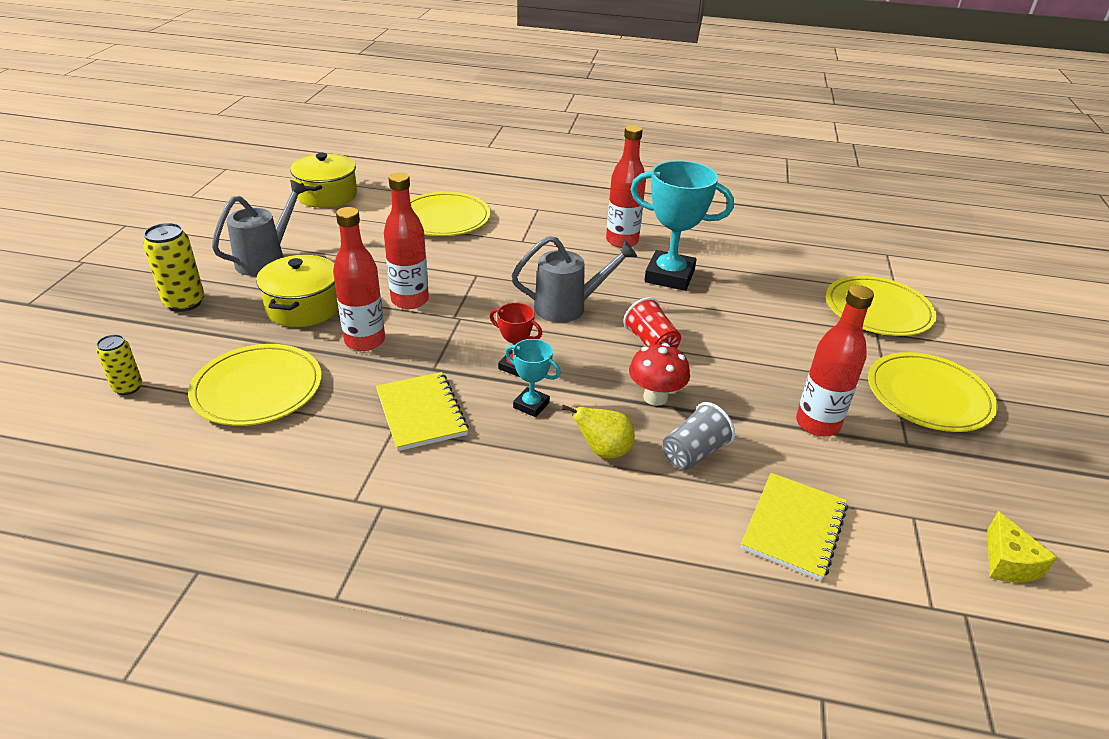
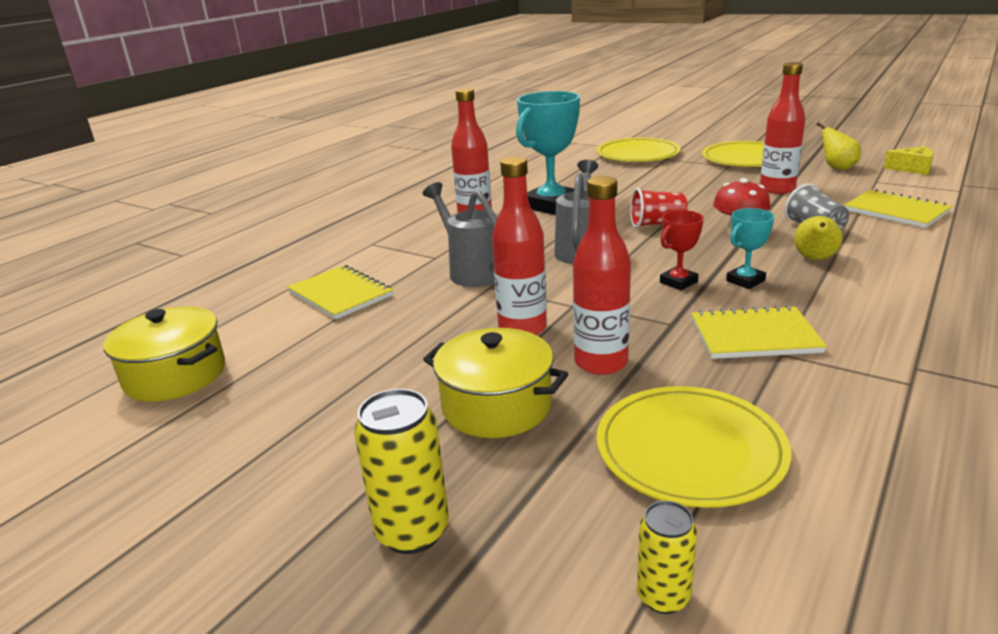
camera: 65 degrees left, 10 degrees down
(266, 260) = (331, 438): grey watering can -> grey watering can (472, 271)
(444, 218) = (340, 294): yellow plate -> yellow notebook
(951, 480) = (837, 168): none -> yellow pear

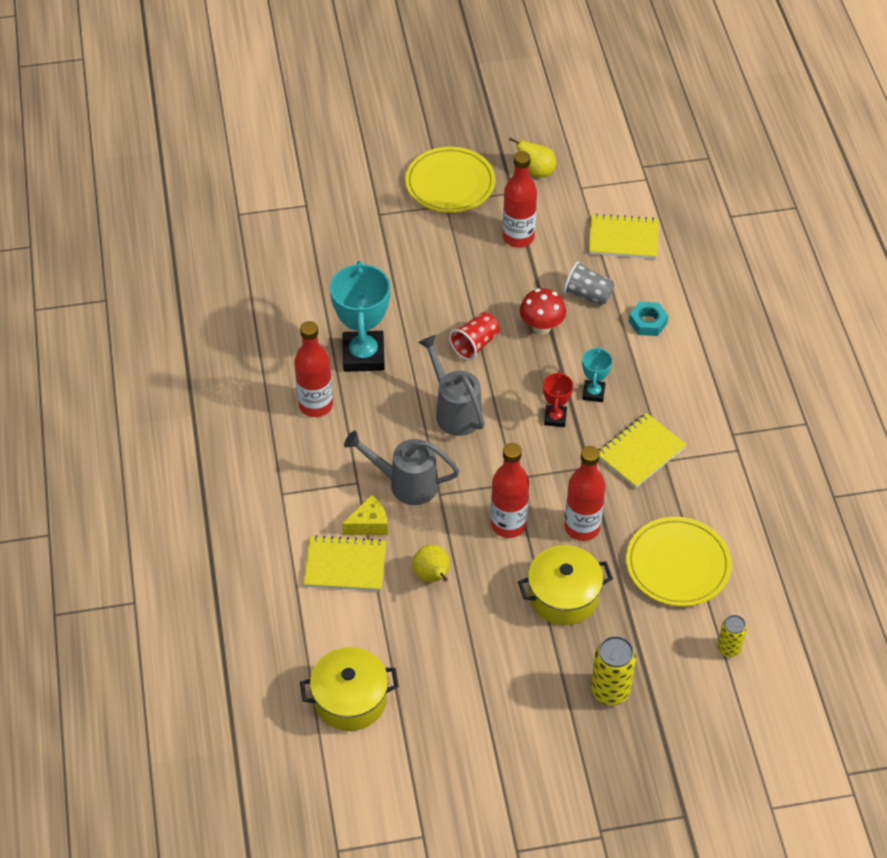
camera: 45 degrees left, 25 degrees up
(638, 154) = (344, 215): yellow plate -> none
(814, 259) = (615, 340): yellow pear -> yellow pear (432, 576)
(871, 259) = (648, 322): none -> turquoise nut
(912, 169) = (593, 149): yellow cheese -> yellow cheese (369, 524)

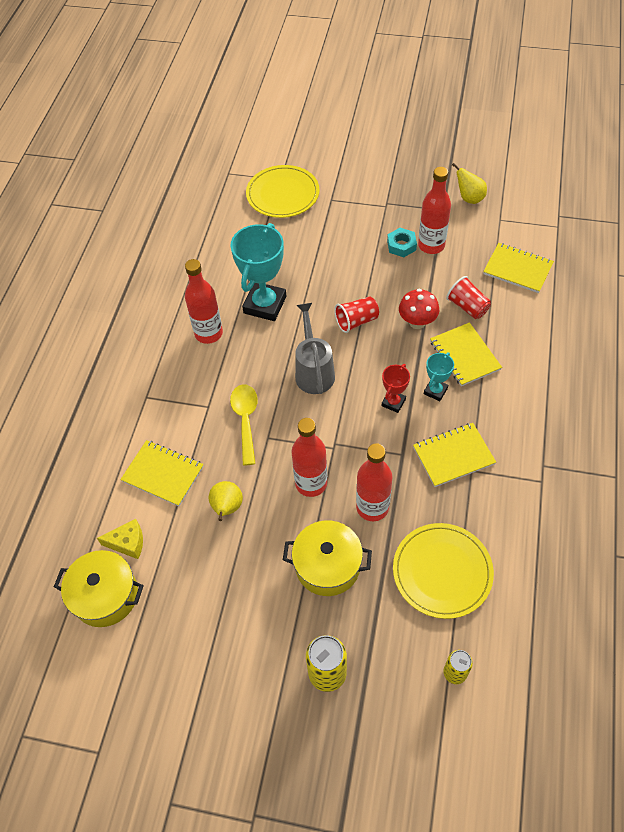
camera: 25 degrees right, 5 degrees up
(369, 524) = (199, 445): yellow cheese -> yellow cheese (128, 543)
(406, 484) = (246, 420): grey watering can -> yellow spoon
(450, 183) = (397, 190): yellow plate -> yellow plate (283, 194)
(587, 294) = (467, 307): grey cup -> red cup
(607, 347) = (465, 355): none -> yellow notebook
(648, 322) = (508, 344): turquoise nut -> turquoise nut (401, 245)

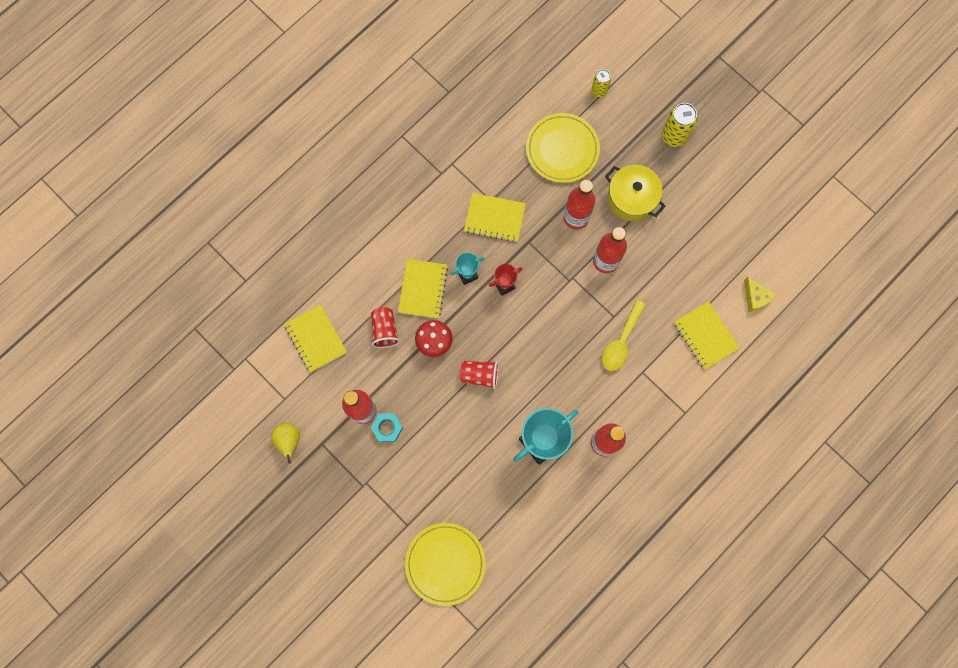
camera: 150 degrees left, 20 degrees up
(105, 595) = (787, 269): yellow pot -> none
(128, 543) = (755, 298): yellow cheese -> yellow cheese turned 150 degrees counterclockwise
(227, 508) = (674, 280): yellow pear -> none
(314, 371) = (544, 350): grey watering can -> none

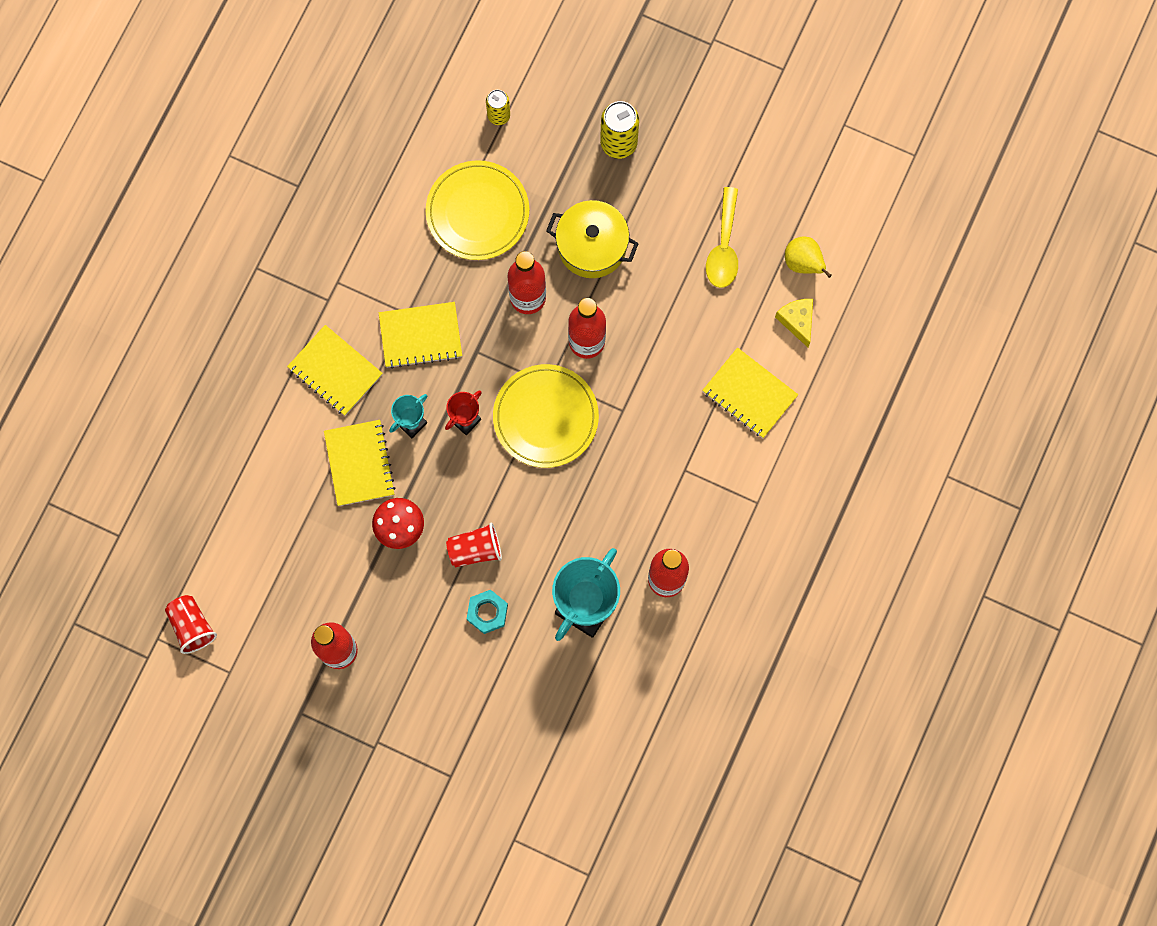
camera: 20 degrees left, 0 degrees up
(289, 440) = (255, 724): yellow pear -> yellow pear (803, 263)
(316, 338) = (241, 579): yellow notebook -> yellow notebook (335, 371)
(385, 330) = (329, 535): red cup -> red cup (192, 626)
(387, 428) = (379, 661): turquoise nut -> turquoise nut (487, 612)
(445, 563) = (517, 807): yellow plate -> yellow plate (545, 417)
(621, 341) = (643, 440): yellow spoon -> yellow spoon (724, 246)
(755, 298) = (797, 321): yellow cheese -> yellow cheese turned 150 degrees counterclockwise

